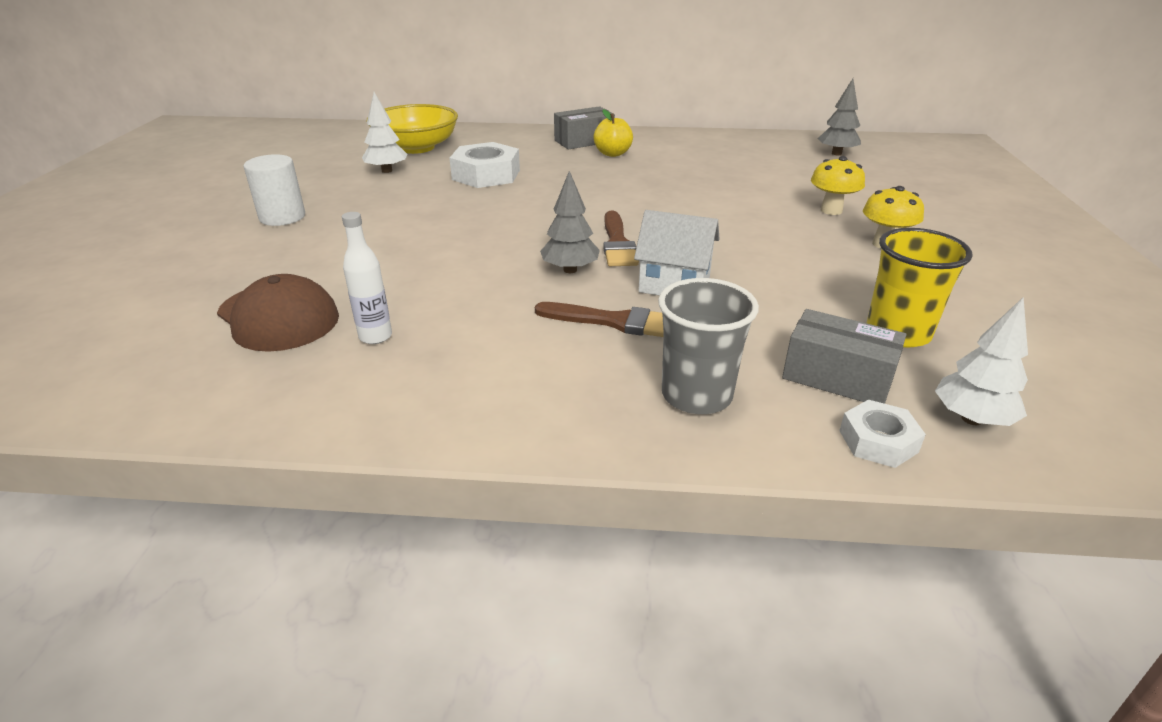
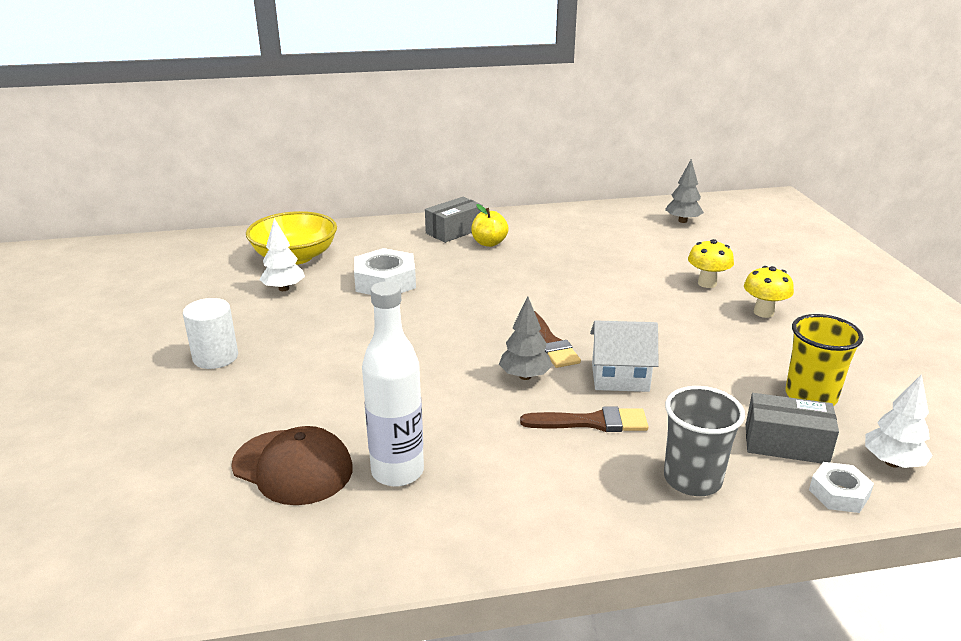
camera: 15 degrees left, 5 degrees down
(375, 336) = (397, 472): white bottle -> white bottle, size x1.77

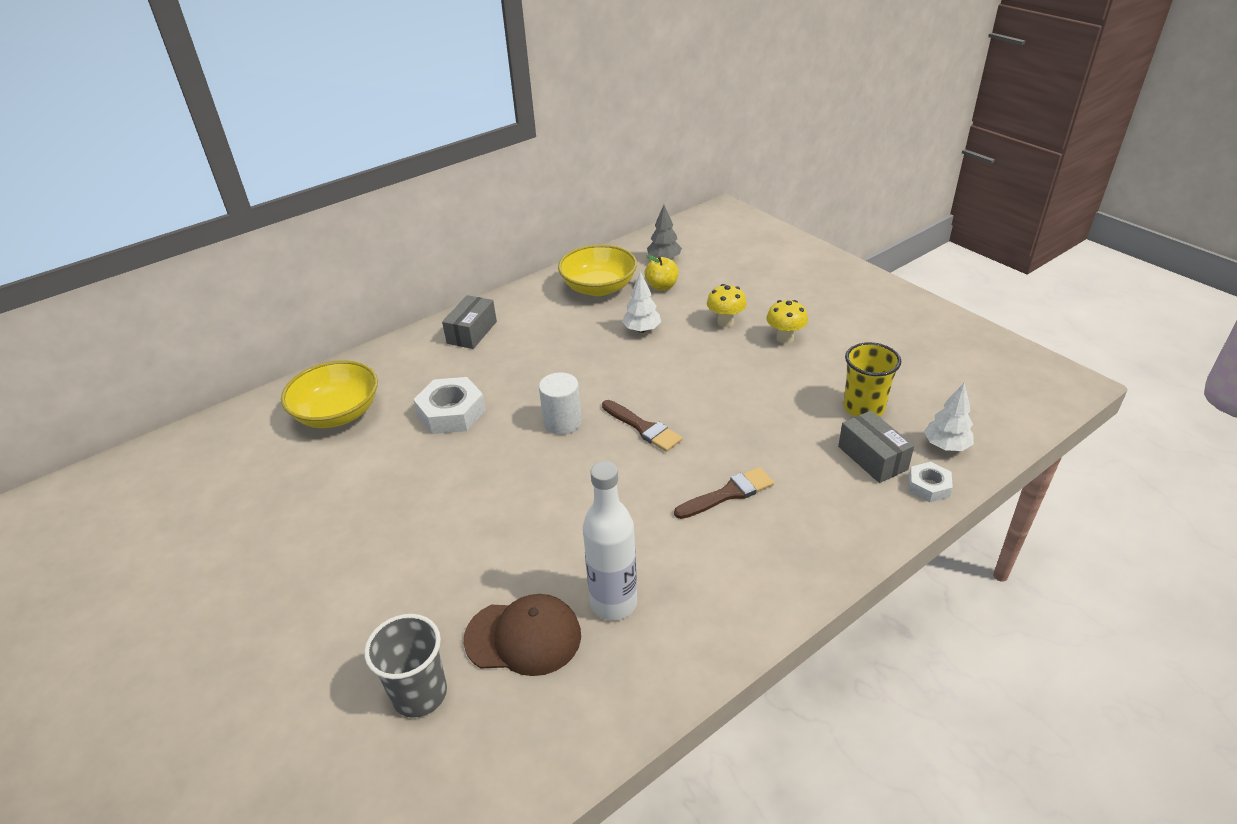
camera: 25 degrees left, 10 degrees up
(215, 357) = (355, 556): white cylinder -> white cylinder (562, 422)
(284, 288) = (358, 455): white tree -> white tree (642, 330)
(489, 243) = (515, 336): yellow apple -> yellow apple (662, 286)
(525, 376) = (647, 469): grey tree -> none
(598, 227) = (599, 287): none -> yellow bowl
(620, 377) = (721, 442): white house -> none
(692, 479) = (830, 515): grey cup -> grey cup (419, 694)
(786, 444) = (872, 458): grey box -> grey box turned 75 degrees clockwise

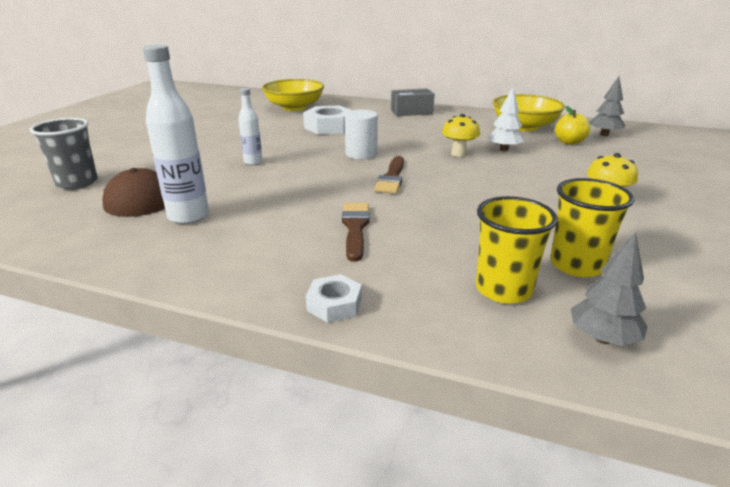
camera: 55 degrees right, 10 degrees down
(506, 512) = (253, 162): none -> white bottle
(725, 322) = (574, 173): yellow mushroom -> yellow mushroom (458, 154)
(728, 493) = (355, 228): brown brush -> brown brush turned 120 degrees counterclockwise
(872, 458) = (503, 289): grey box -> yellow cup
(928, 486) = (508, 341): white nut -> white nut (334, 304)
(946, 446) = (602, 338): white tree -> grey tree

